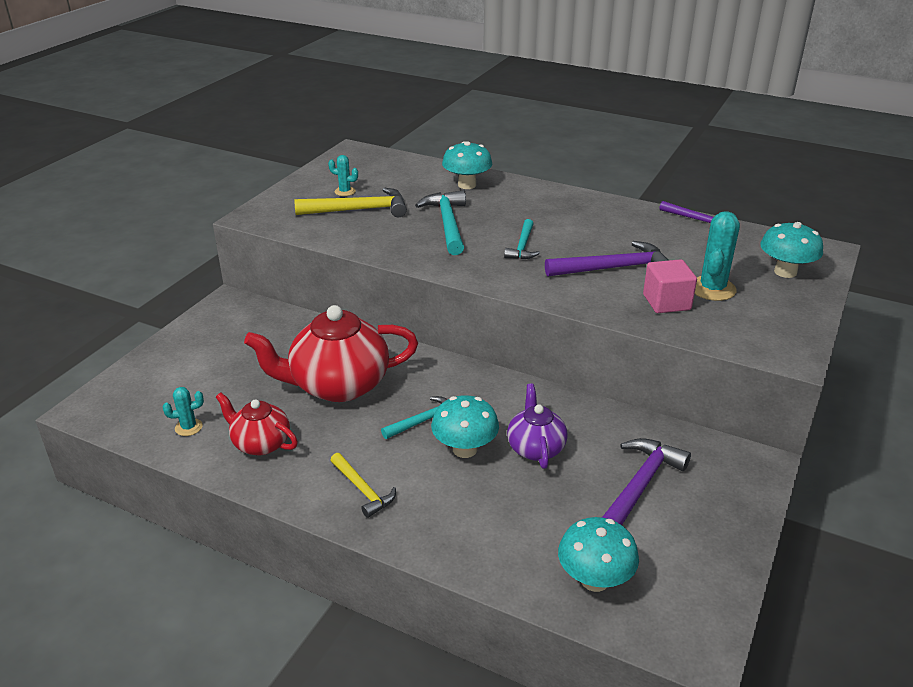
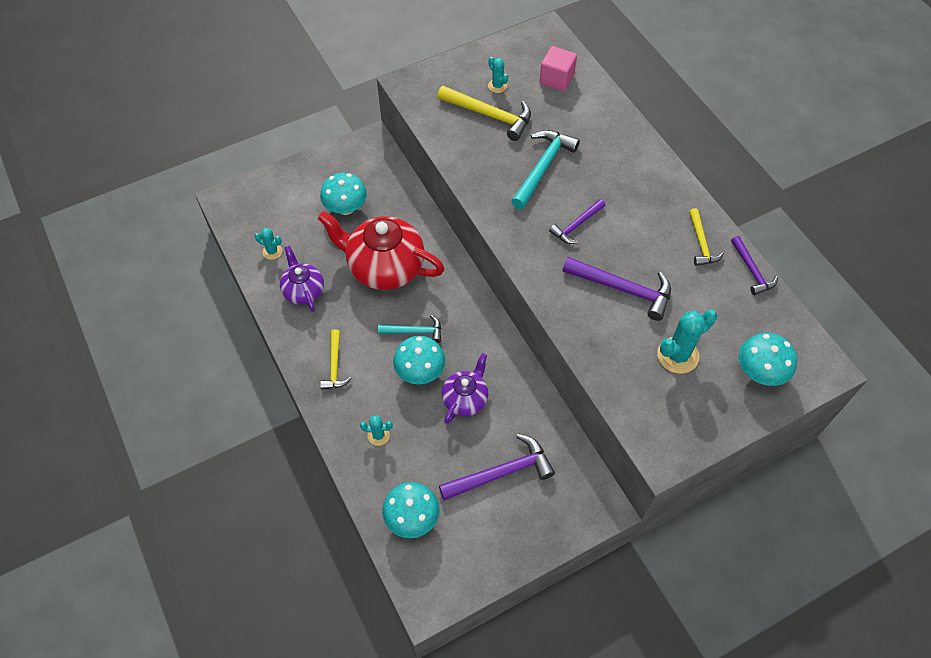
camera: 35 degrees right, 25 degrees up
(260, 443) = (303, 291): red teapot -> purple teapot
(467, 185) = (600, 125): turquoise mushroom -> turquoise mushroom (346, 208)
(477, 525) = (378, 435): none -> turquoise cactus
(522, 246) = (576, 225): turquoise hammer -> purple hammer
(638, 219) = (701, 243): none -> yellow hammer
(666, 302) = (626, 348): pink cube -> pink cube (556, 79)

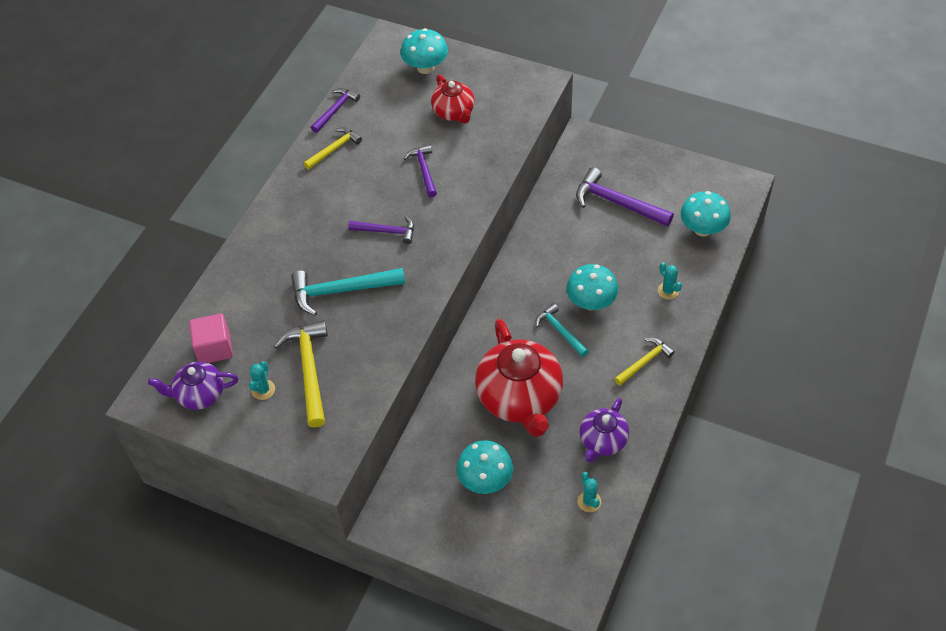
camera: 125 degrees left, 5 degrees down
(465, 399) = (584, 259): purple teapot -> purple teapot (199, 394)
(623, 289) = (424, 170): purple hammer -> purple hammer, size x0.61
(677, 355) = (454, 112): turquoise cactus -> red teapot

